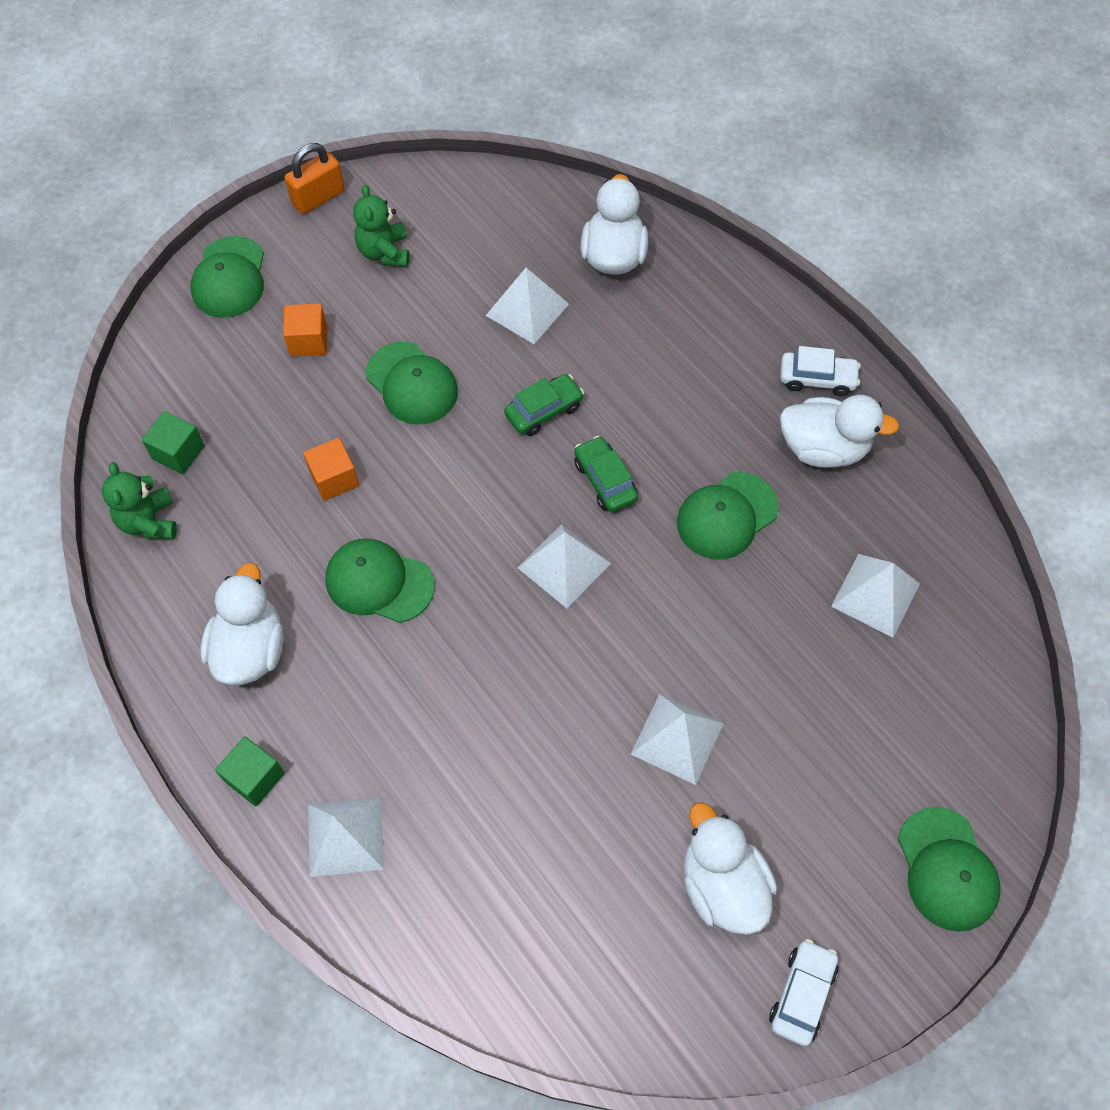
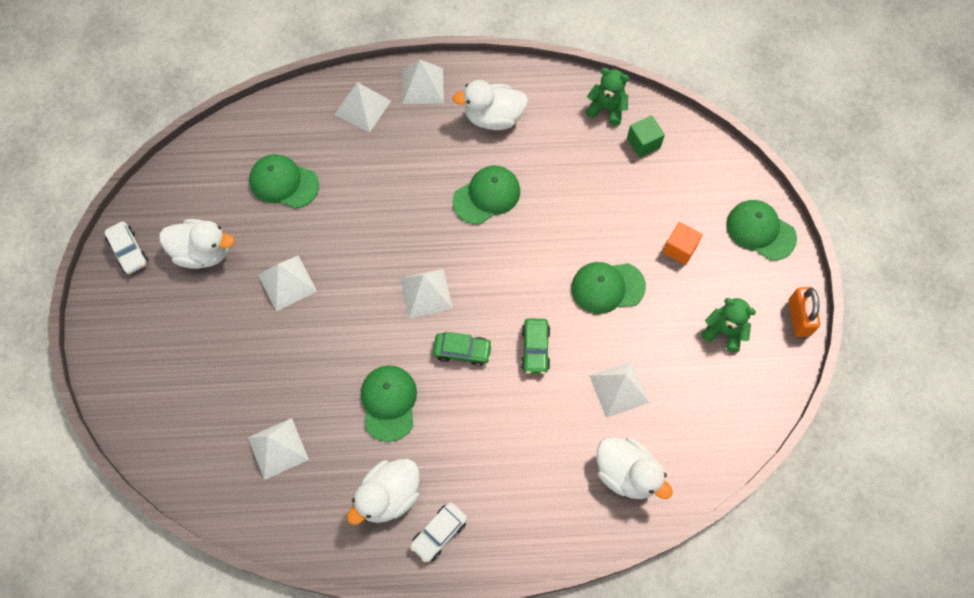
camera: 125 degrees right, 5 degrees up
(250, 649) = (493, 117): white duck -> white duck turned 135 degrees clockwise
(255, 777) = (422, 86): green cube -> white pyramid
(334, 478) = (569, 210): orange cube -> none
(947, 869) = (118, 362): green cap -> green cap (283, 183)

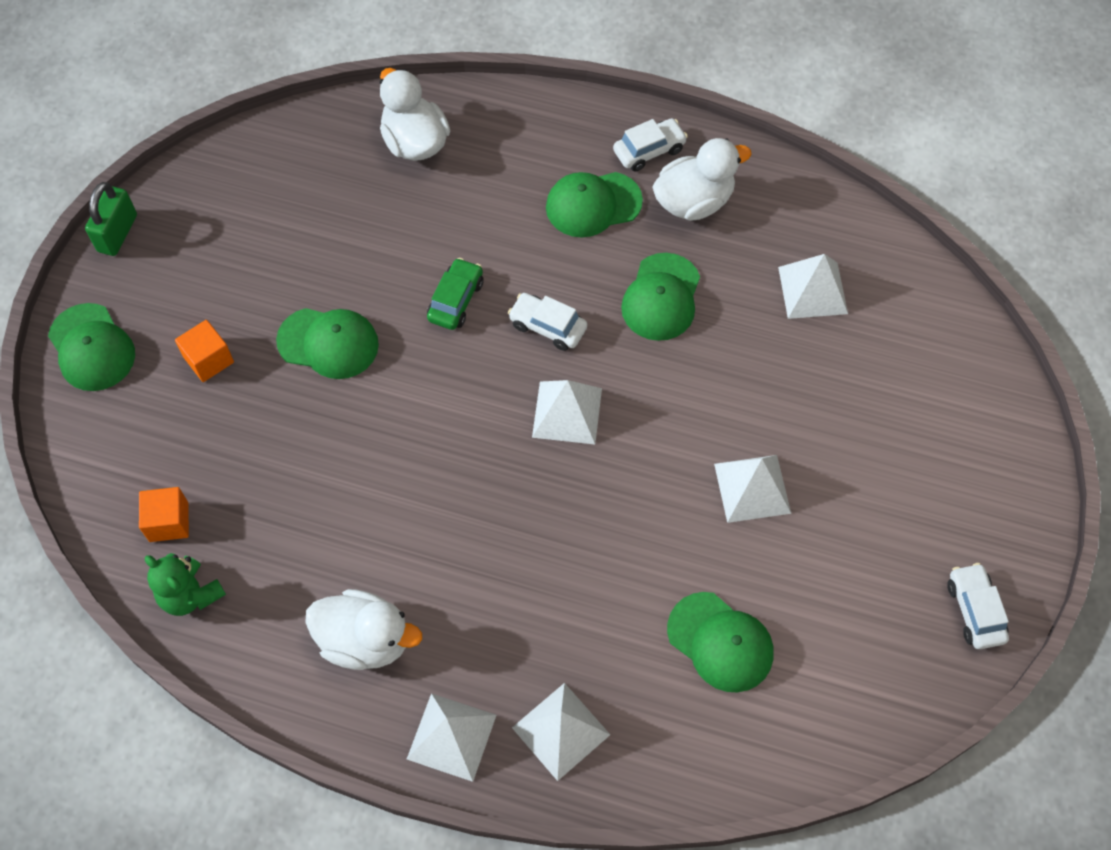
camera: 160 degrees left, 5 degrees down
(203, 252) = (864, 572): white duck -> none
(462, 351) = (548, 326): green car -> white car
(487, 196) = (429, 519): green cap -> green cap (593, 204)
(619, 389) = (377, 226): white pyramid -> none
(643, 143) = (169, 522): green cube -> orange cube
(724, 331) = (216, 247): green teddy bear -> none
(799, 317) = (117, 233): orange padlock -> green padlock

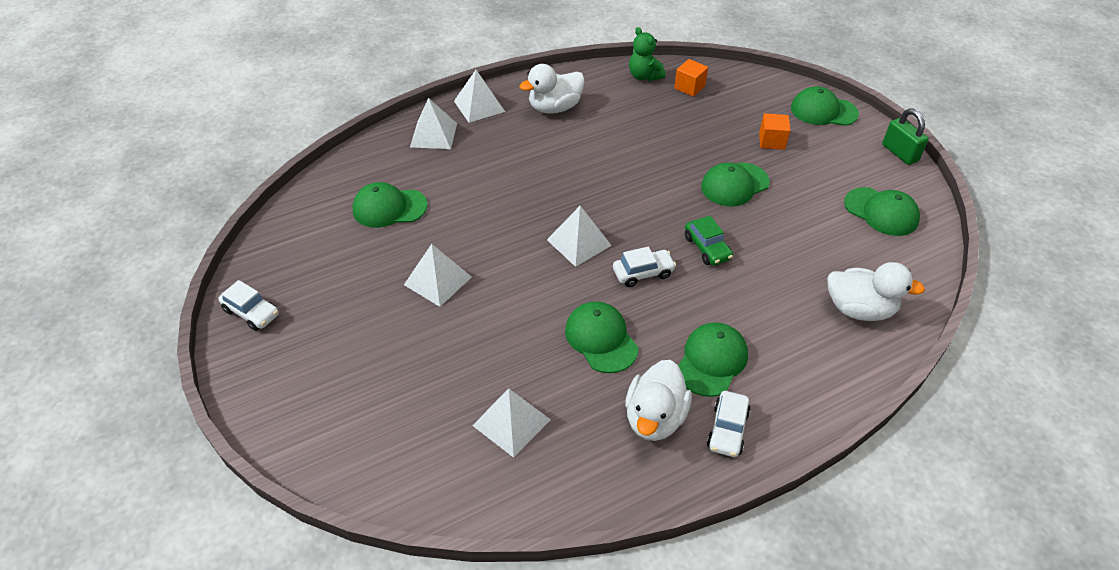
camera: 135 degrees right, 15 degrees down
(190, 594) = (644, 76): green teddy bear -> green teddy bear turned 120 degrees counterclockwise
(247, 197) = (881, 212): none -> green cap

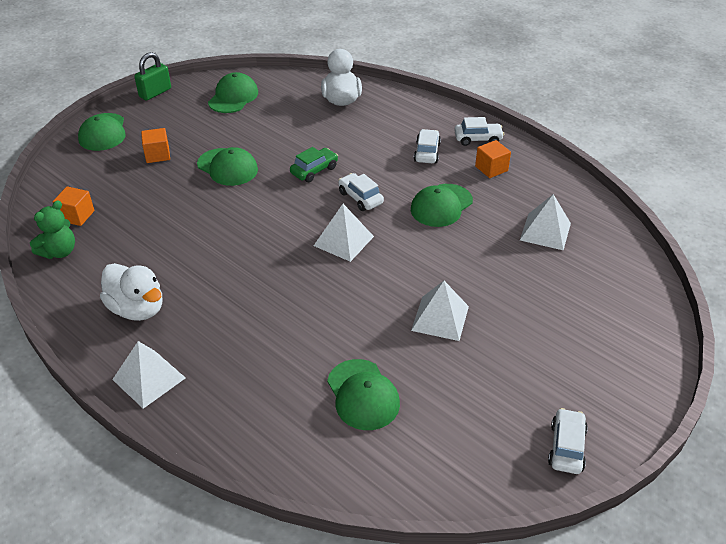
camera: 110 degrees left, 5 degrees down
(433, 135) = (220, 403): white pyramid -> none
(654, 418) = (491, 168): white duck -> orange cube
(711, 361) = (427, 152): green cap -> white car

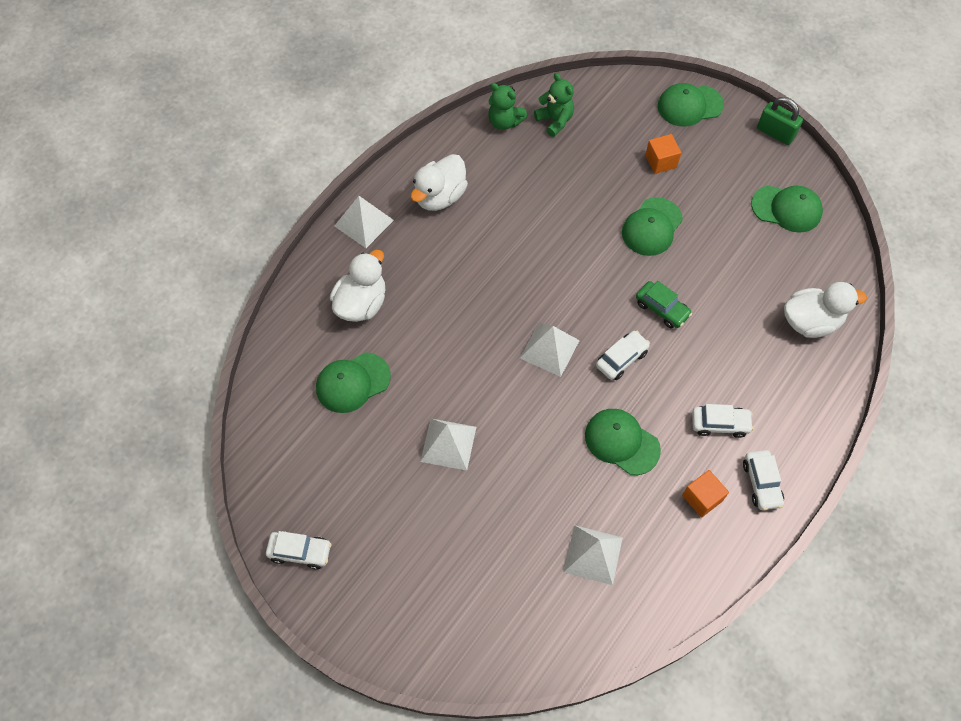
camera: 85 degrees right, 20 degrees up
(77, 216) = (555, 121): orange cube -> green teddy bear
(261, 384) = (361, 304): none -> white duck

